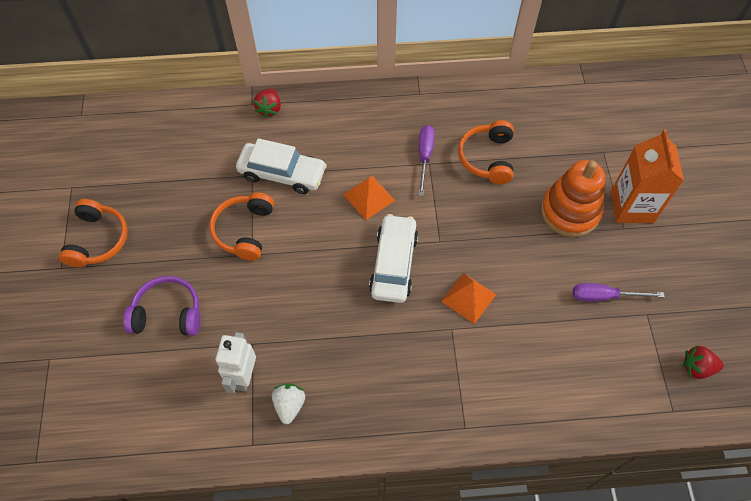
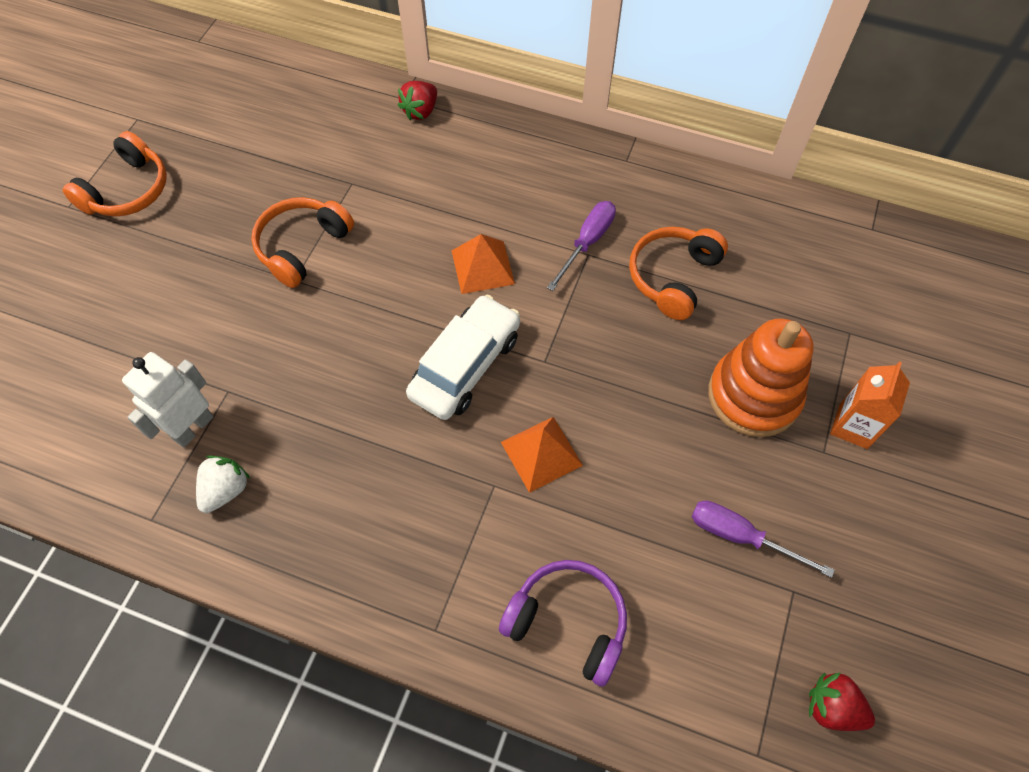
camera: 25 degrees right, 0 degrees up
(168, 313) = (152, 310): purple headphones -> purple headphones (568, 622)
(282, 173) = (390, 195): white car -> none
(632, 206) = (853, 426): orange carton -> orange carton, size x0.63

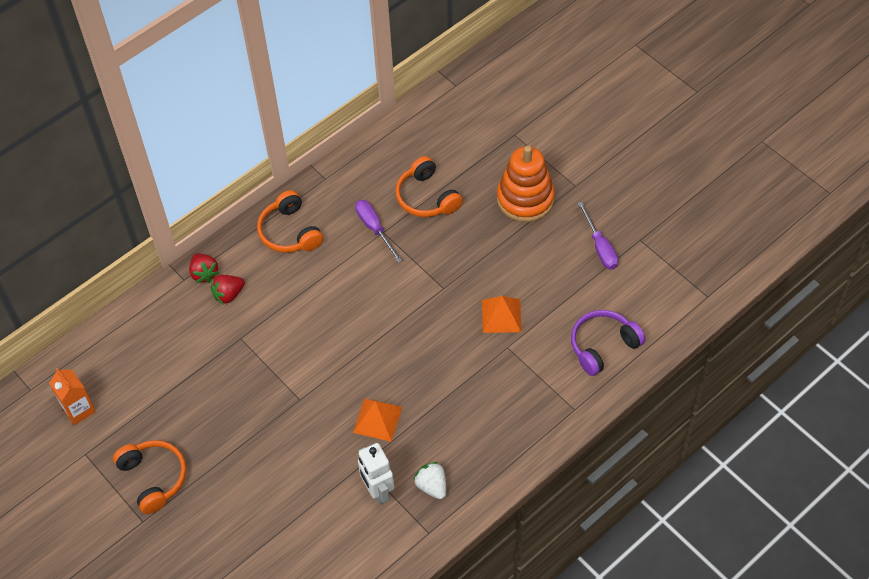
camera: 60 degrees left, 5 degrees down
(302, 247) = (276, 385): orange headphones -> orange headphones (289, 232)
(465, 365) = (422, 329): white car -> none
(482, 267) = (357, 291): orange pyramid -> orange pyramid (377, 419)
(741, 536) = (600, 247): purple screwdriver -> purple screwdriver turned 75 degrees counterclockwise
(832, 707) = (701, 254): red strawberry -> red strawberry (228, 295)
(853, 426) = (568, 165): orange carton -> orange carton (78, 410)

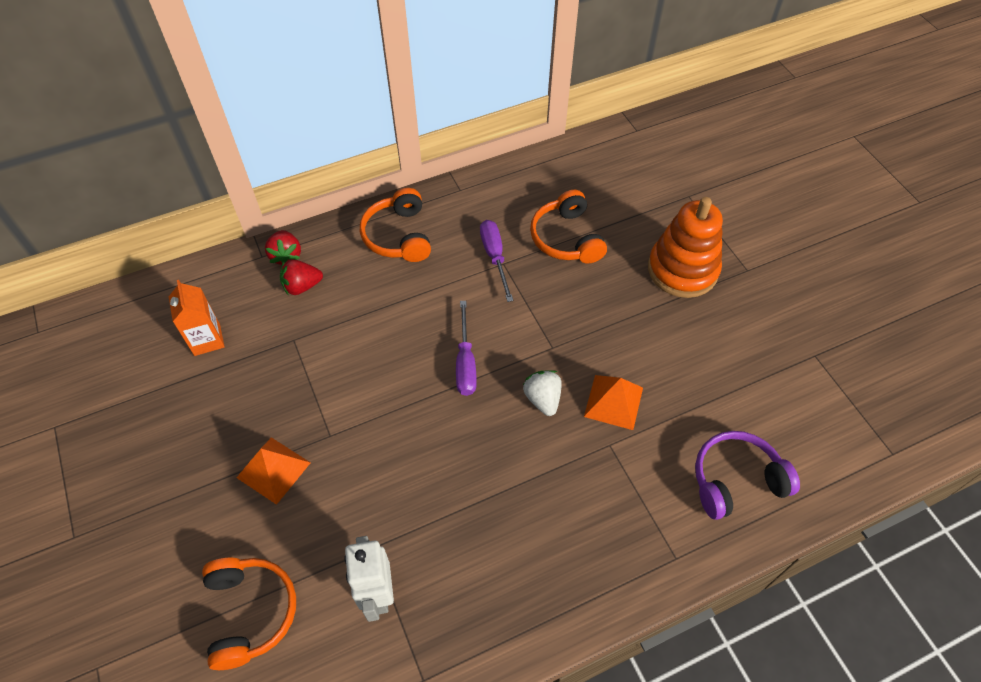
camera: 15 degrees right, 0 degrees up
(78, 410) = (75, 371): orange carton -> orange carton (207, 340)
(154, 478) = (115, 483): orange headphones -> orange headphones (250, 612)
(377, 419) = (414, 491): orange pyramid -> orange pyramid (273, 470)
(432, 486) = (451, 609): white strawberry -> white strawberry (542, 399)
(600, 247) = (761, 350): purple screwdriver -> purple screwdriver (465, 362)

